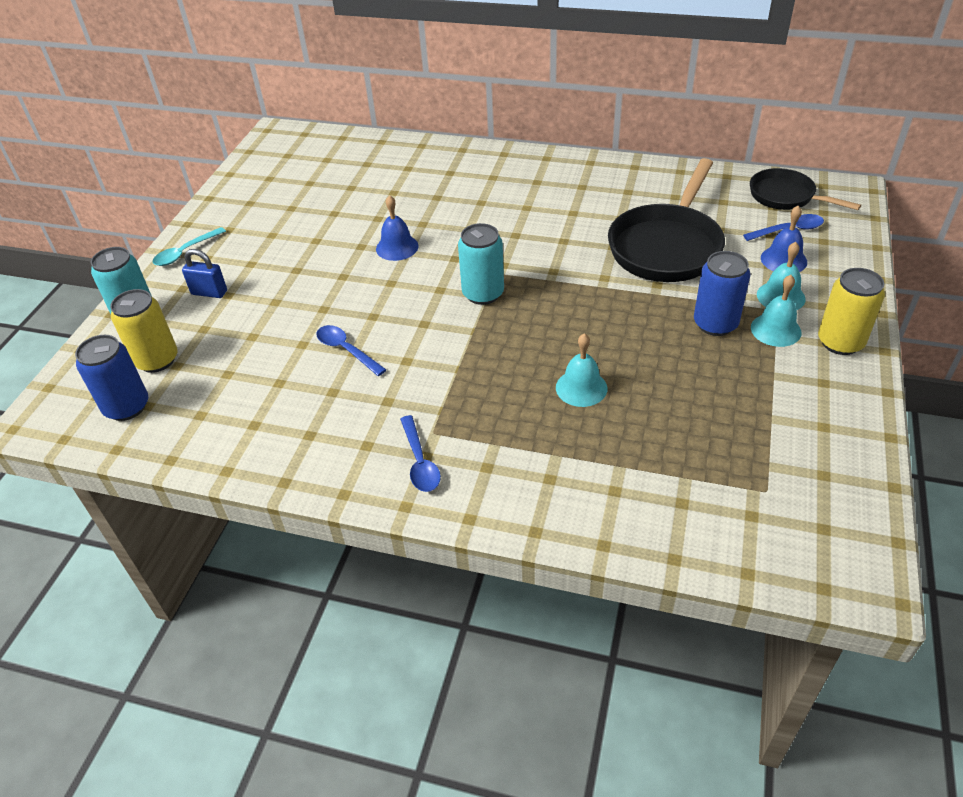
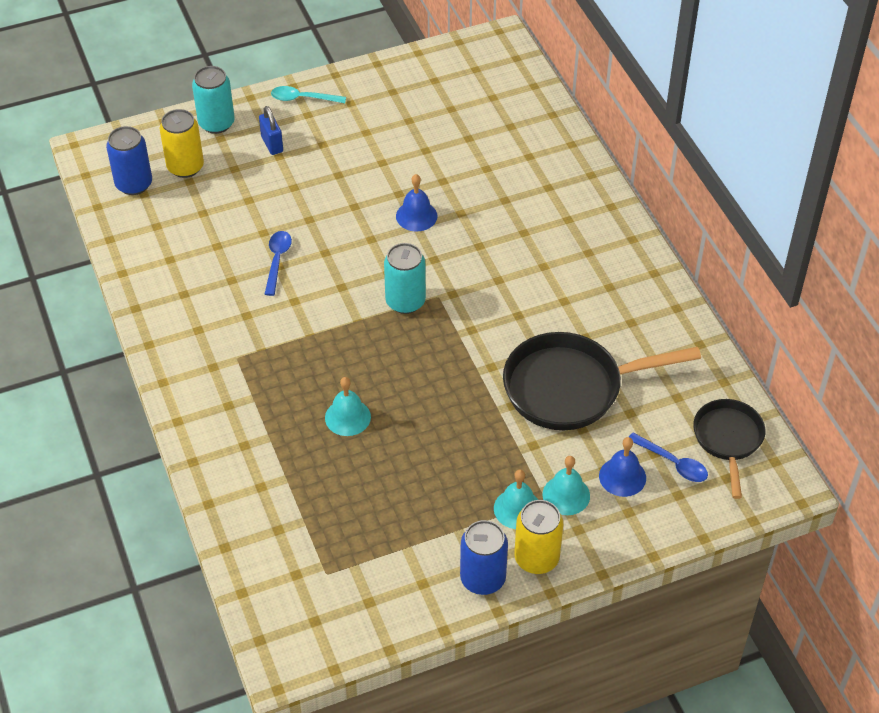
camera: 50 degrees right, 5 degrees up
(420, 462) = (205, 366): blue spoon -> none
(715, 324) = (491, 466): blue can -> blue can (482, 578)

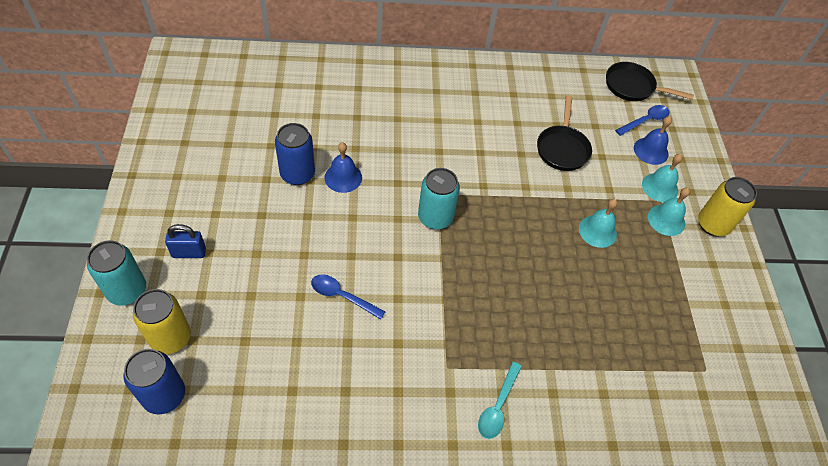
camera: 75 degrees left, 5 degrees up
(303, 98) = (145, 209): turquoise spoon -> turquoise spoon (498, 406)
(347, 417) = (546, 300): turquoise bell -> turquoise bell (597, 231)
(482, 578) = (726, 264): blue can -> blue can (297, 174)
(570, 388) = (562, 148): black pan -> black pan, size x0.60

